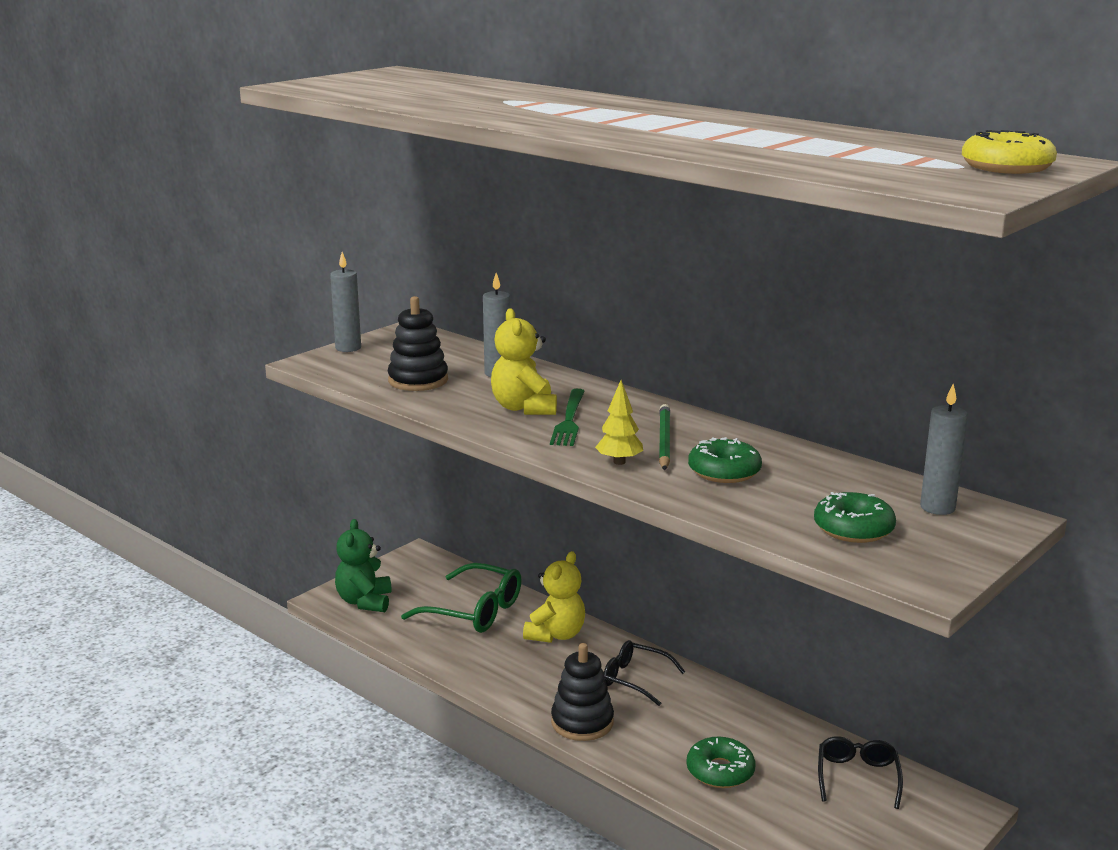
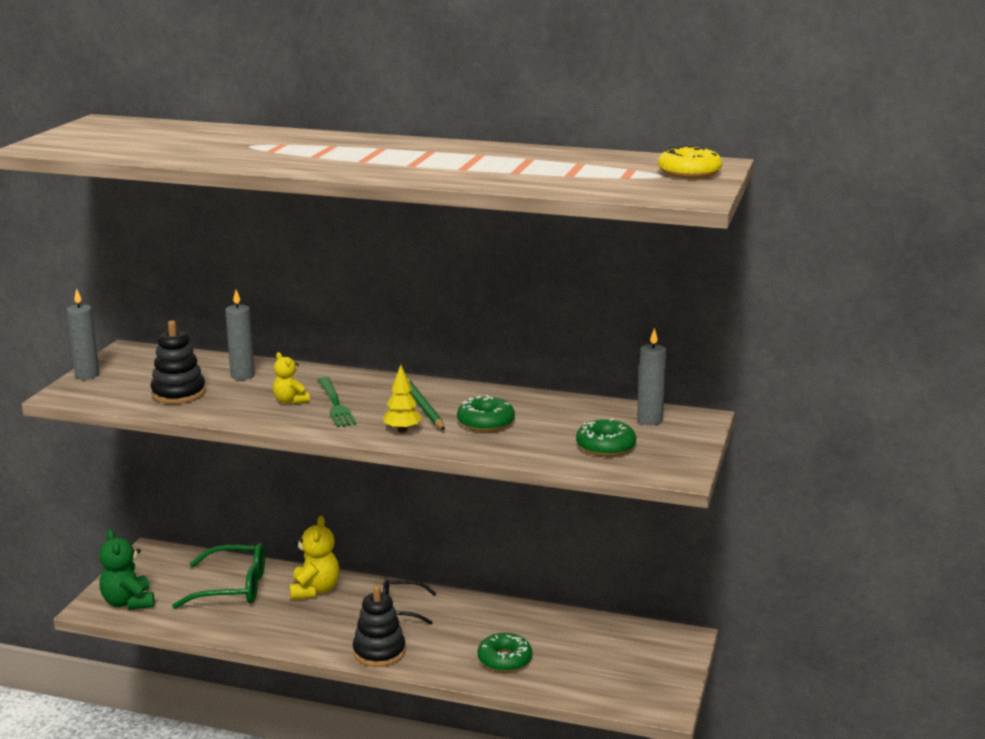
camera: 25 degrees left, 0 degrees up
(524, 408) = (290, 401): yellow teddy bear -> yellow teddy bear, size x0.60
(857, 777) = (603, 637): black glasses -> none

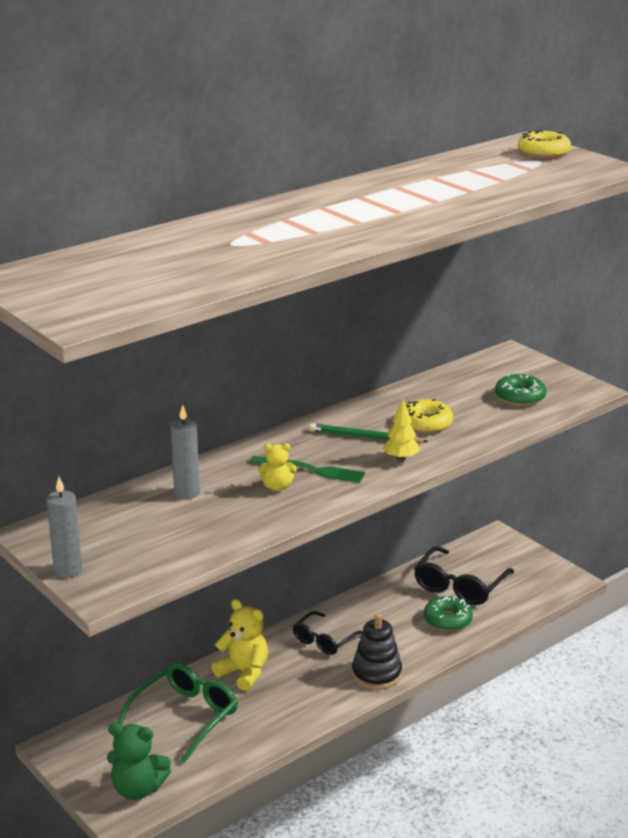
camera: 55 degrees left, 5 degrees up
(178, 393) = (186, 533): black stacking toy -> none
(485, 422) = (426, 423): green donut -> yellow donut
(569, 647) = (459, 586): none -> black glasses
(649, 420) = (493, 369): grey candle -> none

